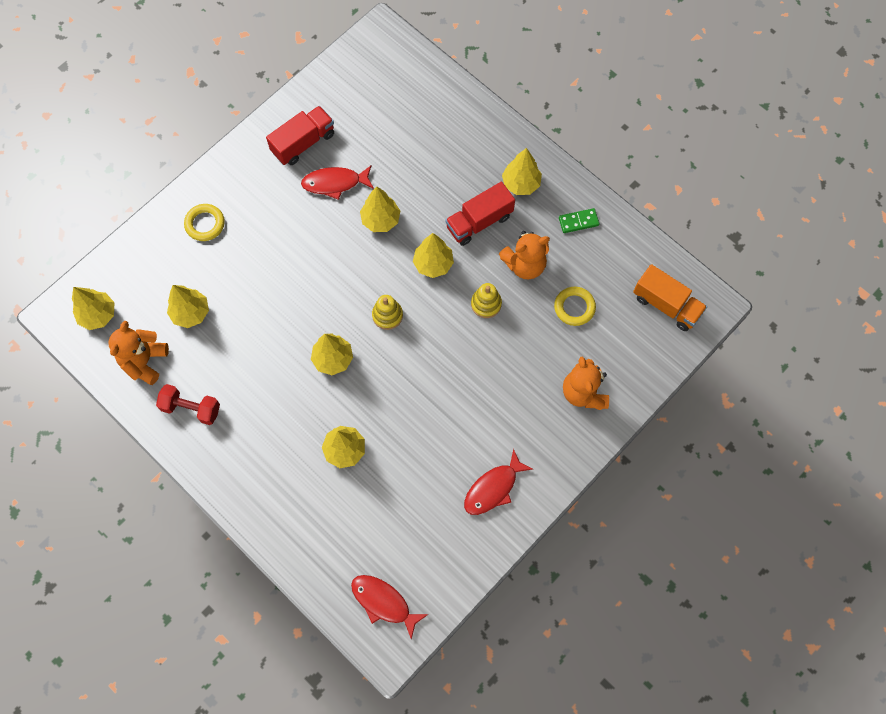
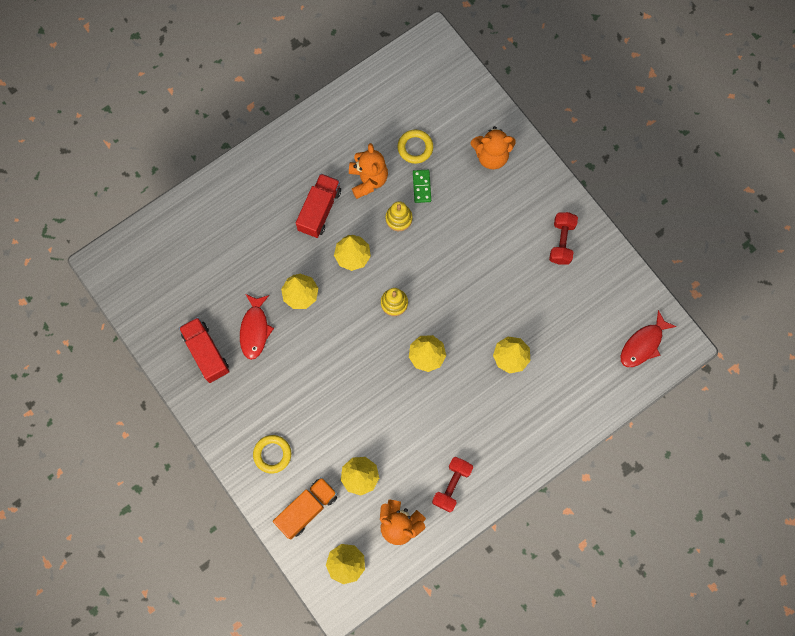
camera: 80 degrees left, 5 degrees up
(479, 222) = (319, 210): red truck -> red truck turned 135 degrees counterclockwise
(493, 488) = (561, 242): red fish -> red dumbbell
(521, 183) = (289, 168): yellow tree -> none
(578, 221) = (336, 128): green domino -> green domino (422, 186)
(666, 305) = (426, 75): orange truck -> orange truck (307, 508)

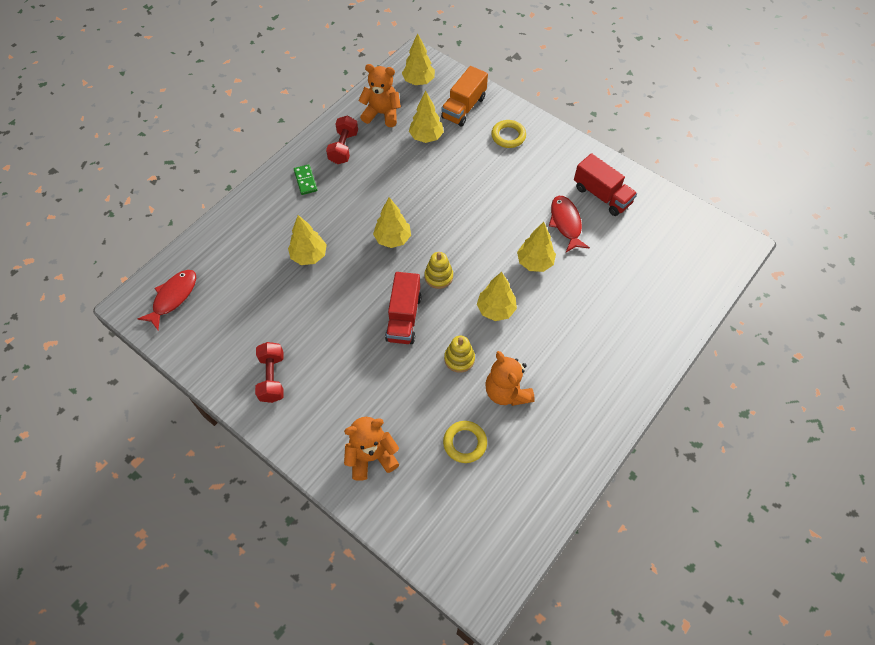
camera: 165 degrees right, 15 degrees down
(319, 210) = (548, 346): red truck -> red truck (404, 318)
(422, 186) = (444, 399): green domino -> green domino (305, 181)

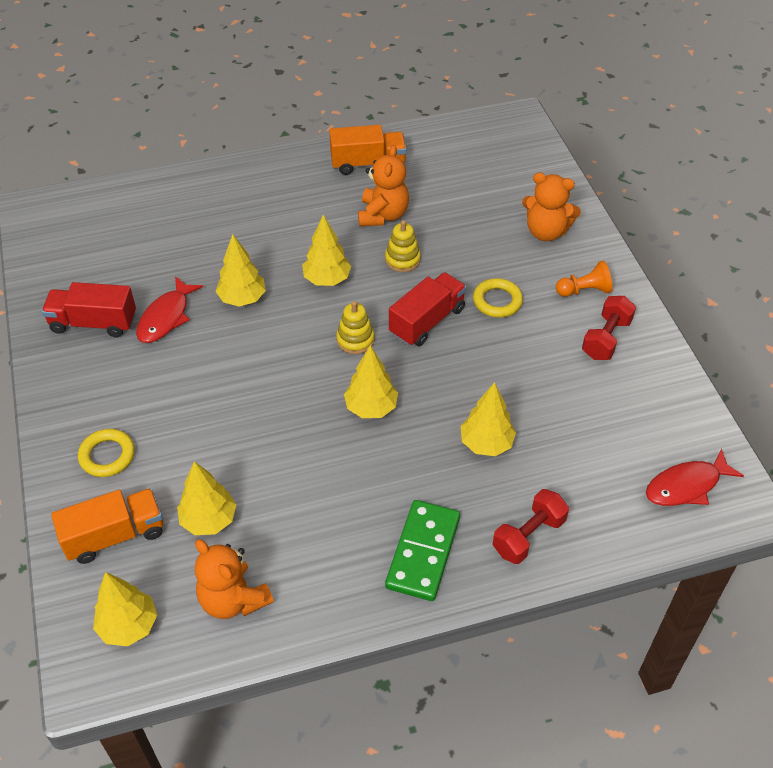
camera: 145 degrees left, 10 degrees down
(305, 181) = (423, 552): green domino -> green domino, size x1.82
(309, 413) = (584, 290): none -> orange pawn
(343, 148) = (333, 574): red dumbbell -> red dumbbell (528, 536)
(465, 443) = (454, 201): yellow ring -> yellow ring (497, 301)
(564, 440) = (368, 163): none -> orange truck
(602, 195) = (93, 323): red truck -> red truck turned 75 degrees counterclockwise

